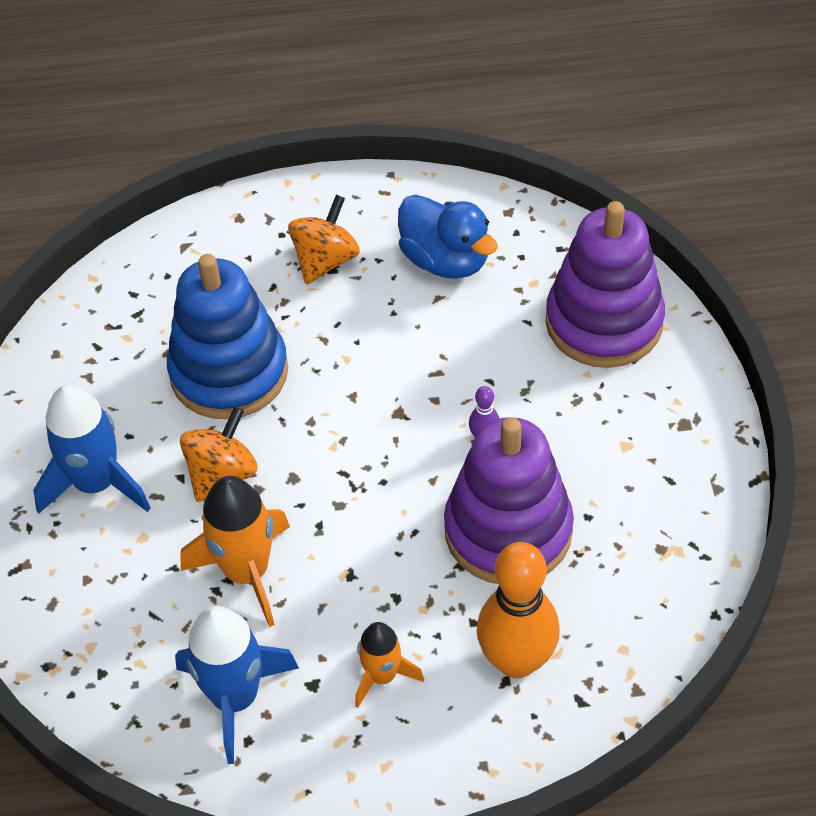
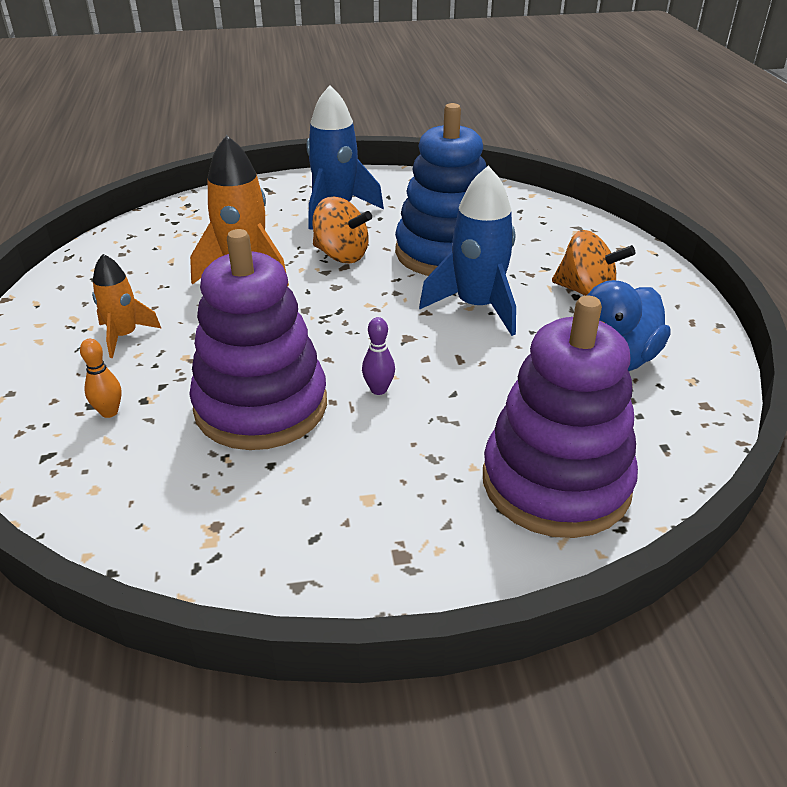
camera: 85 degrees right, 15 degrees down
(235, 698) = (132, 271): blue rocket -> blue rocket (477, 307)
(516, 660) = (109, 412): orange bowling pin -> orange bowling pin, size x0.42

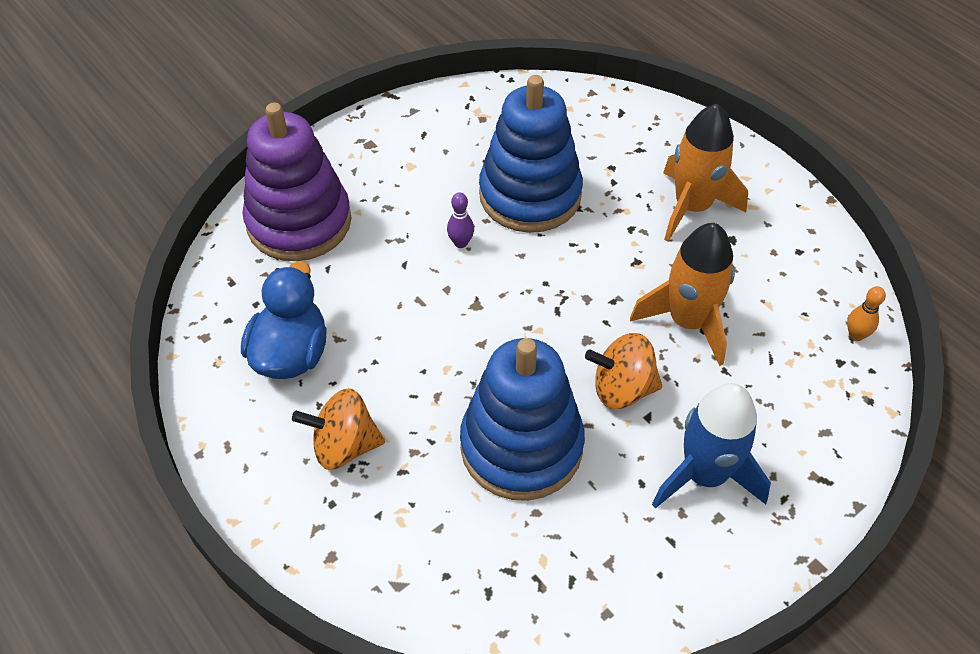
camera: 150 degrees right, 15 degrees up
(109, 412) = (621, 150): orange bowling pin -> orange bowling pin (856, 335)
(124, 336) = (692, 207): orange rocket -> orange rocket, size x1.67
(261, 406) = (530, 195): purple stacking toy -> blue stacking toy
(477, 307) = (440, 371): blue rocket -> none

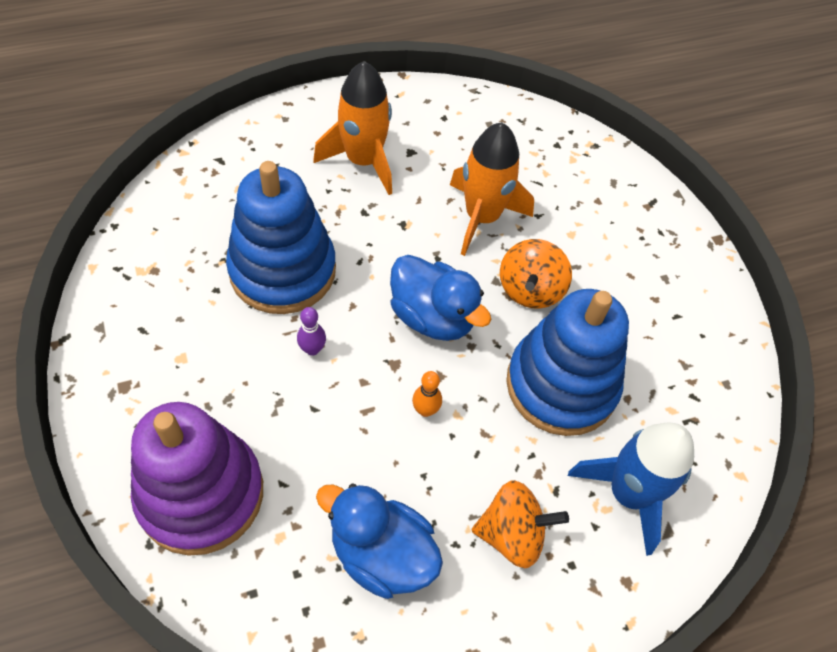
camera: 75 degrees left, 5 degrees up
(344, 446) = (512, 534): orange spinning top -> orange spinning top turned 105 degrees counterclockwise
(542, 317) = (433, 317): none -> blue duck
(704, 475) = (627, 270): blue rocket -> blue rocket (628, 493)
(856, 335) = (537, 124): orange bowling pin -> orange bowling pin (425, 410)

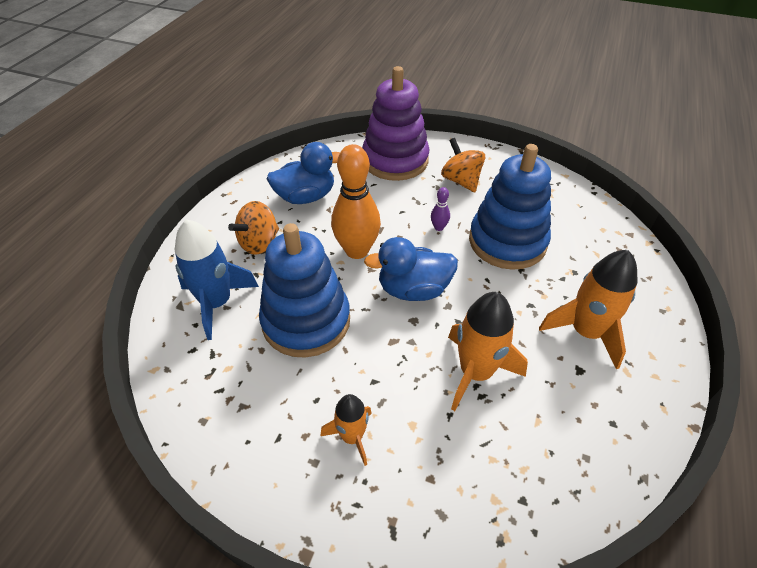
camera: 135 degrees right, 10 degrees down
(425, 410) = (357, 250): orange bowling pin -> orange bowling pin, size x2.36
(530, 289) = (387, 356): orange spinning top -> orange spinning top (461, 181)
(622, 266) = (352, 437): none -> orange rocket

